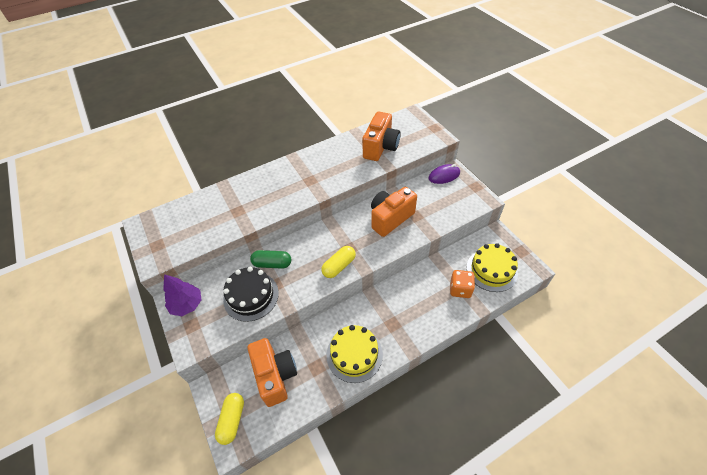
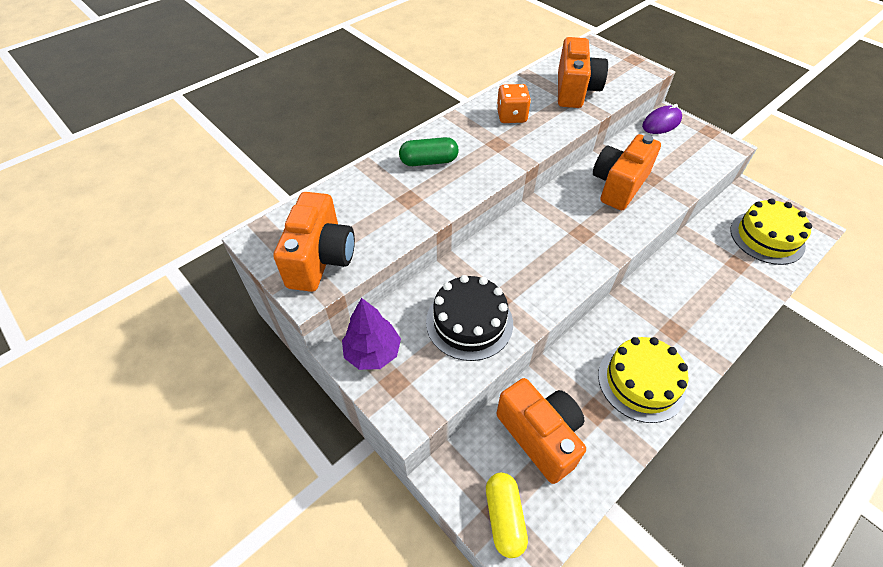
camera: 15 degrees left, 0 degrees up
(169, 243) = (321, 259): none -> orange camera
(272, 264) = (479, 271): green capsule -> green capsule (429, 161)
(339, 266) = (580, 259): yellow capsule -> none
(460, 289) = (739, 268): orange dice -> orange dice (511, 116)

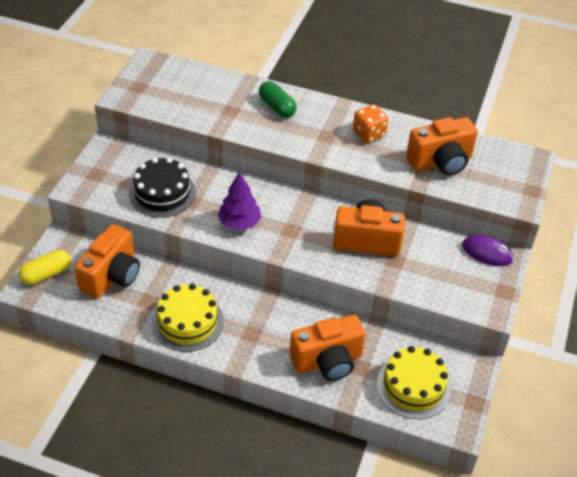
camera: 60 degrees right, 5 degrees down
(321, 259) = (149, 92): orange camera -> orange camera (327, 361)
(373, 352) = (112, 157): purple tree -> purple tree (239, 223)

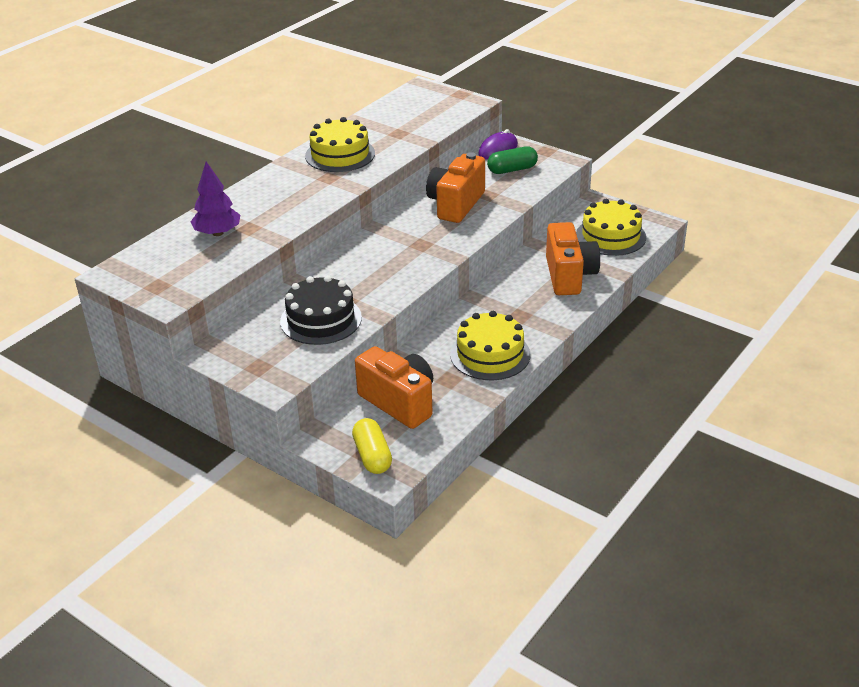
camera: 70 degrees left, 10 degrees down
(239, 223) = (395, 273): purple tree -> purple tree (217, 233)
(277, 107) = (263, 198): green capsule -> green capsule (512, 170)
(369, 134) = (340, 154): orange dice -> yellow cake
(441, 162) = (402, 126): orange camera -> none

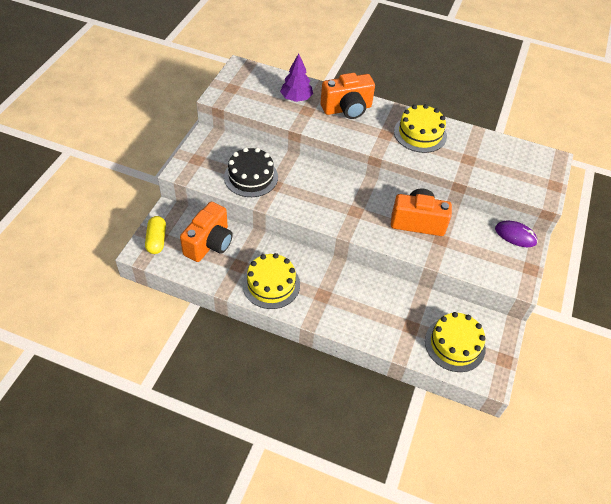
camera: 70 degrees right, 15 degrees up
(372, 456) = (156, 240): yellow capsule -> yellow capsule turned 60 degrees counterclockwise
(512, 170) = (487, 249): green capsule -> none
(569, 276) = (385, 321): orange camera -> orange camera (347, 109)

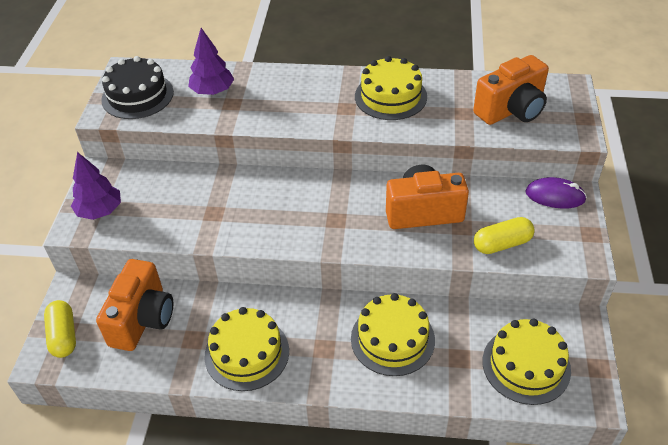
camera: 10 degrees left, 5 degrees down
(199, 163) = (100, 211): none -> purple tree
(251, 177) = (178, 211): black cake -> black cake (137, 96)
(347, 109) = (285, 88): orange camera -> orange camera (511, 110)
(370, 302) = (392, 339): none -> yellow cake
(465, 259) = (502, 244): none -> yellow capsule

